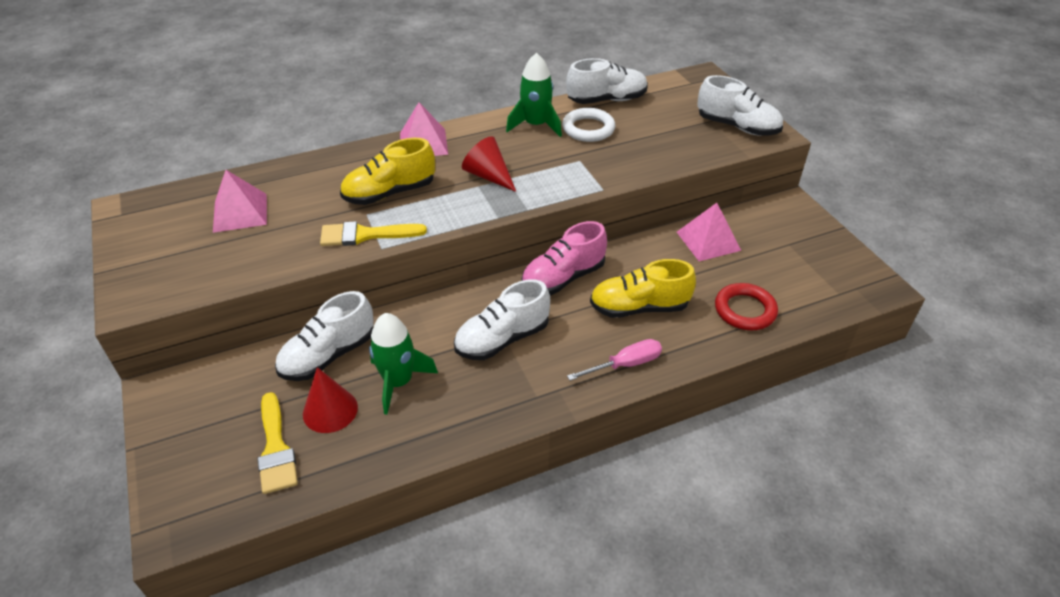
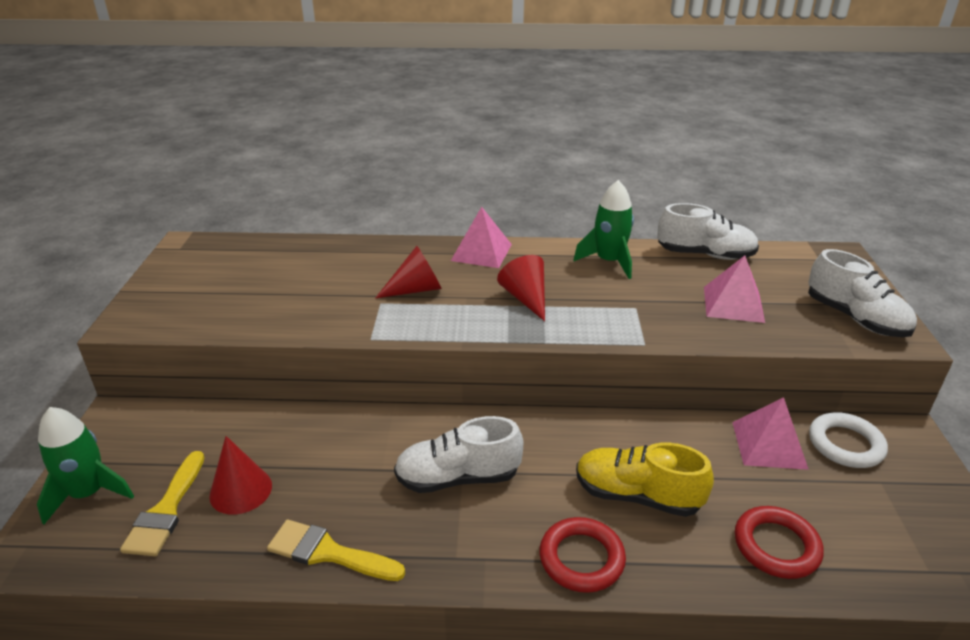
camera: 25 degrees right, 10 degrees down
(240, 212) = (272, 272): pink pyramid -> pink pyramid (733, 304)
(328, 355) = (278, 434): white shoe -> none
(365, 235) = (365, 322): yellow brush -> yellow brush (328, 553)
(389, 193) = (416, 289): yellow shoe -> red cone
(398, 382) = (324, 485): green rocket -> green rocket (89, 493)
(563, 278) = (566, 433): pink shoe -> none
(588, 129) = (666, 278): white ring -> white ring (845, 444)
(625, 364) = (581, 558): pink screwdriver -> red ring

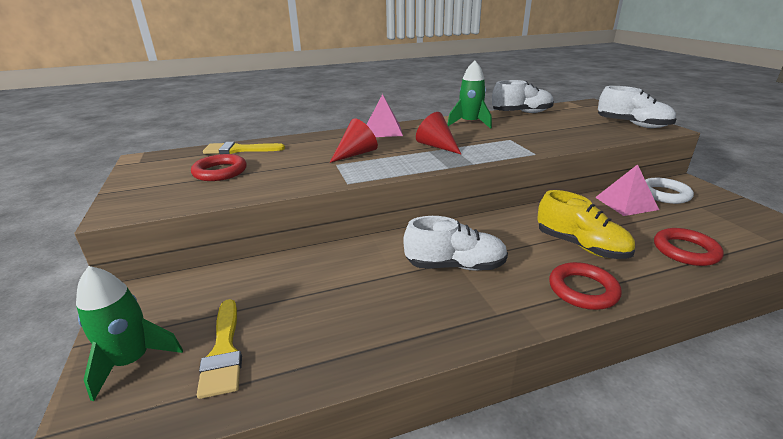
camera: 20 degrees left, 5 degrees down
(241, 490) = (286, 318): red cone -> none
(250, 285) = (220, 172): none -> red ring
(328, 553) = (396, 340): yellow brush -> yellow brush (239, 150)
(458, 478) = (455, 266): white shoe -> white shoe turned 150 degrees counterclockwise
(637, 496) = (581, 246): yellow shoe -> yellow shoe turned 135 degrees counterclockwise
(733, 304) = (562, 129): pink pyramid -> none

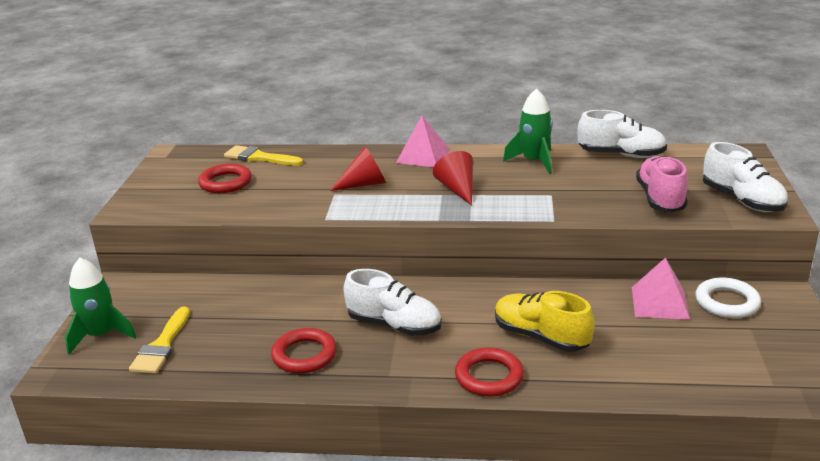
camera: 25 degrees right, 0 degrees up
(581, 246) = (541, 337): yellow shoe -> yellow shoe turned 150 degrees clockwise
(583, 131) = (660, 199): none -> pink shoe
(685, 251) = (650, 369): red ring -> red ring (304, 355)

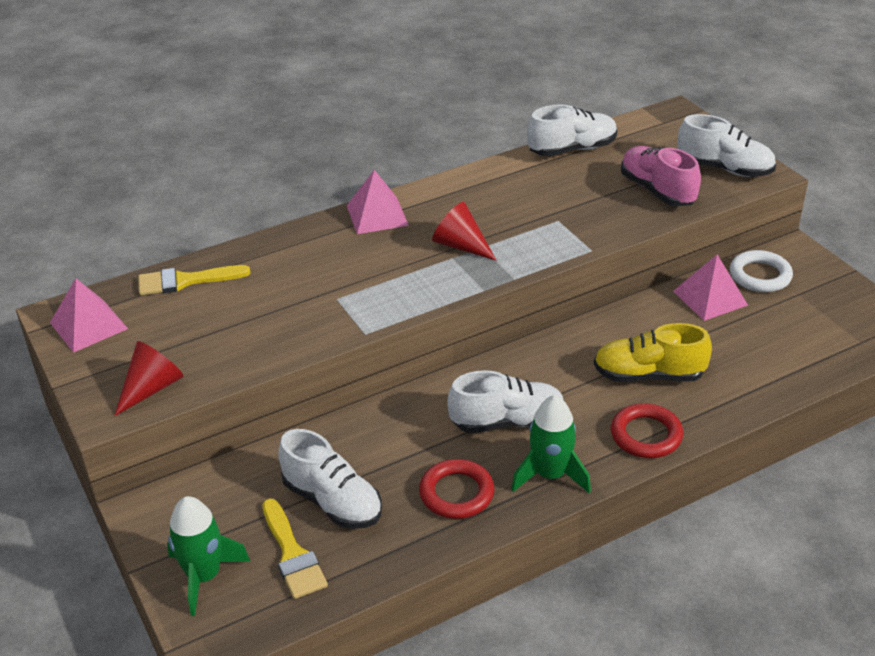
camera: 35 degrees left, 10 degrees up
(178, 163) = (88, 325): none -> pink pyramid
(222, 326) = (332, 501): none -> white shoe
(225, 183) = (187, 330): red ring -> none
(365, 184) = (355, 273): red cone -> red cone (152, 388)
(534, 161) = (499, 185): green rocket -> green rocket (550, 475)

